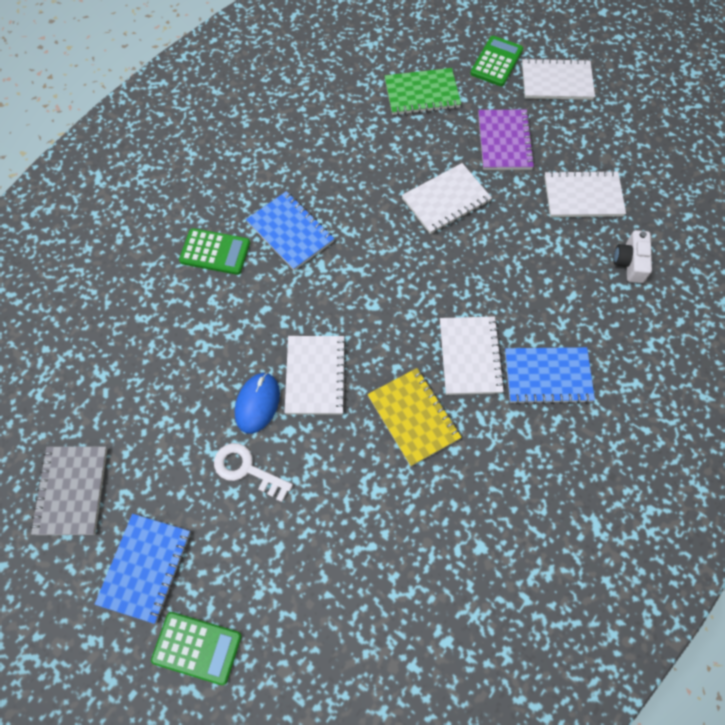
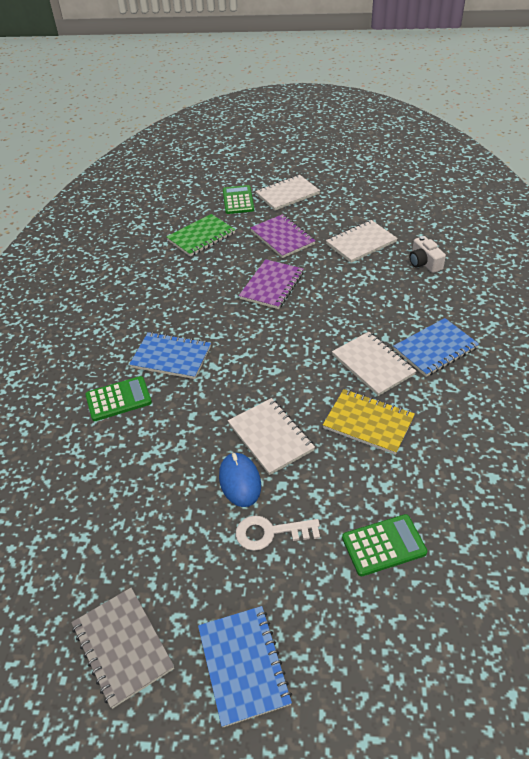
camera: 30 degrees left, 20 degrees down
(197, 647) = (344, 699): green calculator -> green calculator (383, 545)
(446, 200) = (272, 286): white notebook -> purple notebook

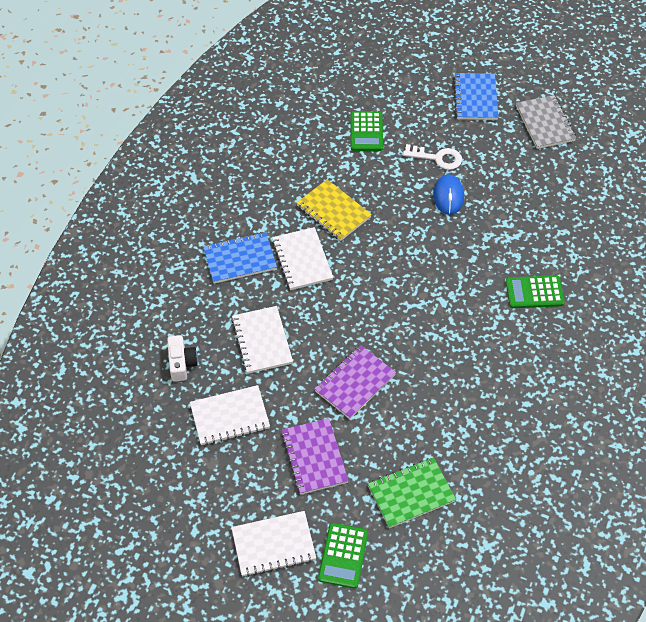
camera: 165 degrees left, 10 degrees up
(171, 357) = (480, 323): blue notebook -> none
(270, 437) = (414, 222): white notebook -> white notebook (262, 341)
(383, 545) = (366, 132): green calculator -> green calculator turned 90 degrees counterclockwise

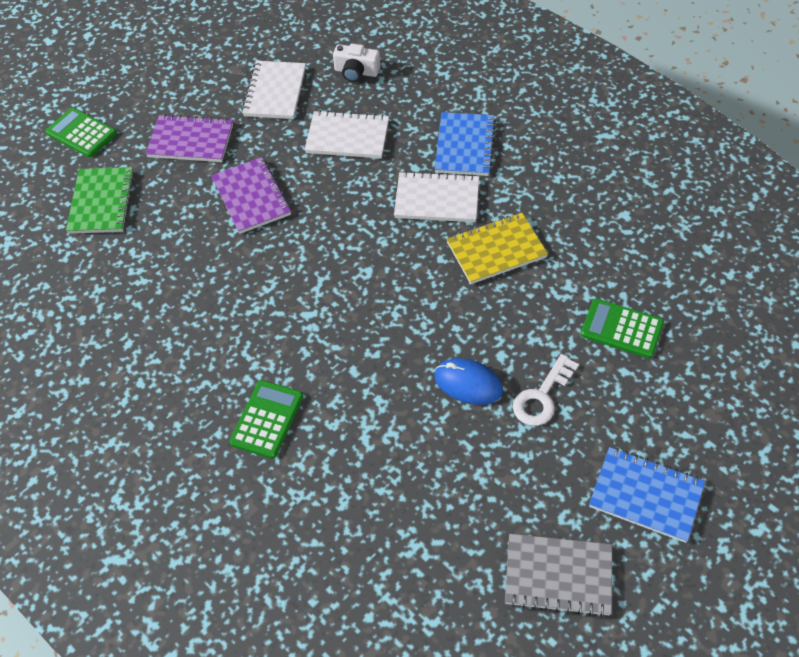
camera: 115 degrees right, 0 degrees up
(273, 545) = (127, 90): white notebook -> none

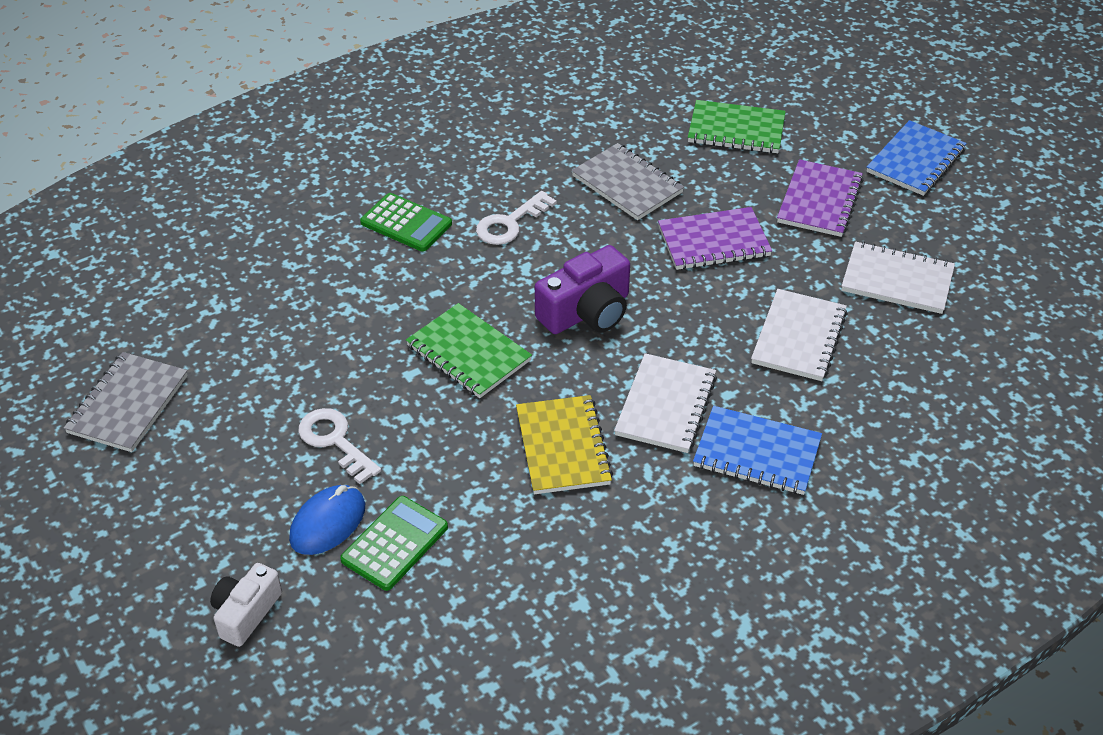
camera: 100 degrees right, 10 degrees down
(81, 133) = (849, 119): green calculator -> none
(186, 264) = (627, 184): none -> grey notebook
(253, 338) = (510, 223): none -> white key
(351, 262) = (587, 312): none -> purple camera
(356, 72) = (927, 364): white camera -> white camera (246, 613)
(419, 330) = (468, 353): none -> green notebook
(468, 383) = (381, 381): blue mouse -> blue mouse (328, 523)
(646, 495) = (170, 501): blue notebook -> blue notebook (915, 161)

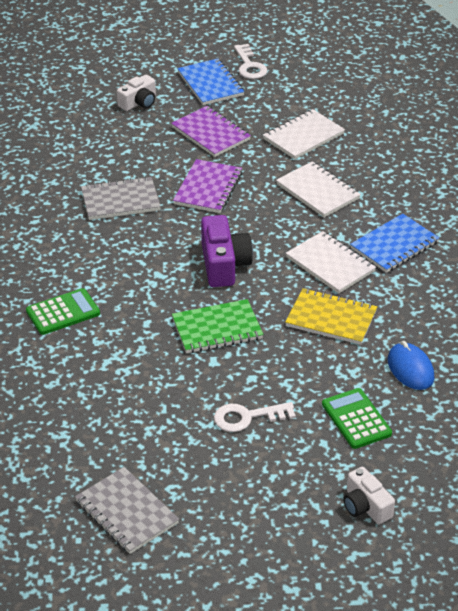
camera: 60 degrees left, 5 degrees down
(328, 523) = (317, 444): blue mouse -> blue mouse (410, 369)
(510, 223) = (109, 265): white key -> white key (249, 66)
(736, 130) = (113, 136): green notebook -> none
(817, 122) = (139, 103): none -> white camera

